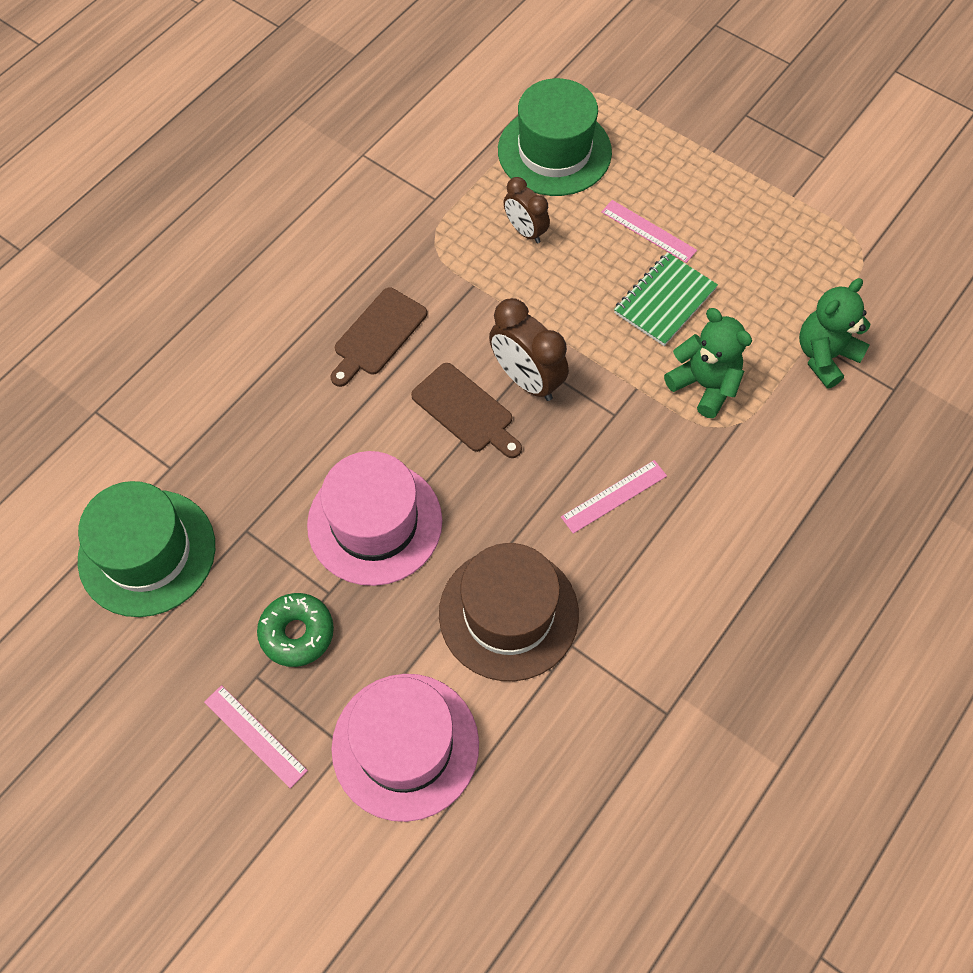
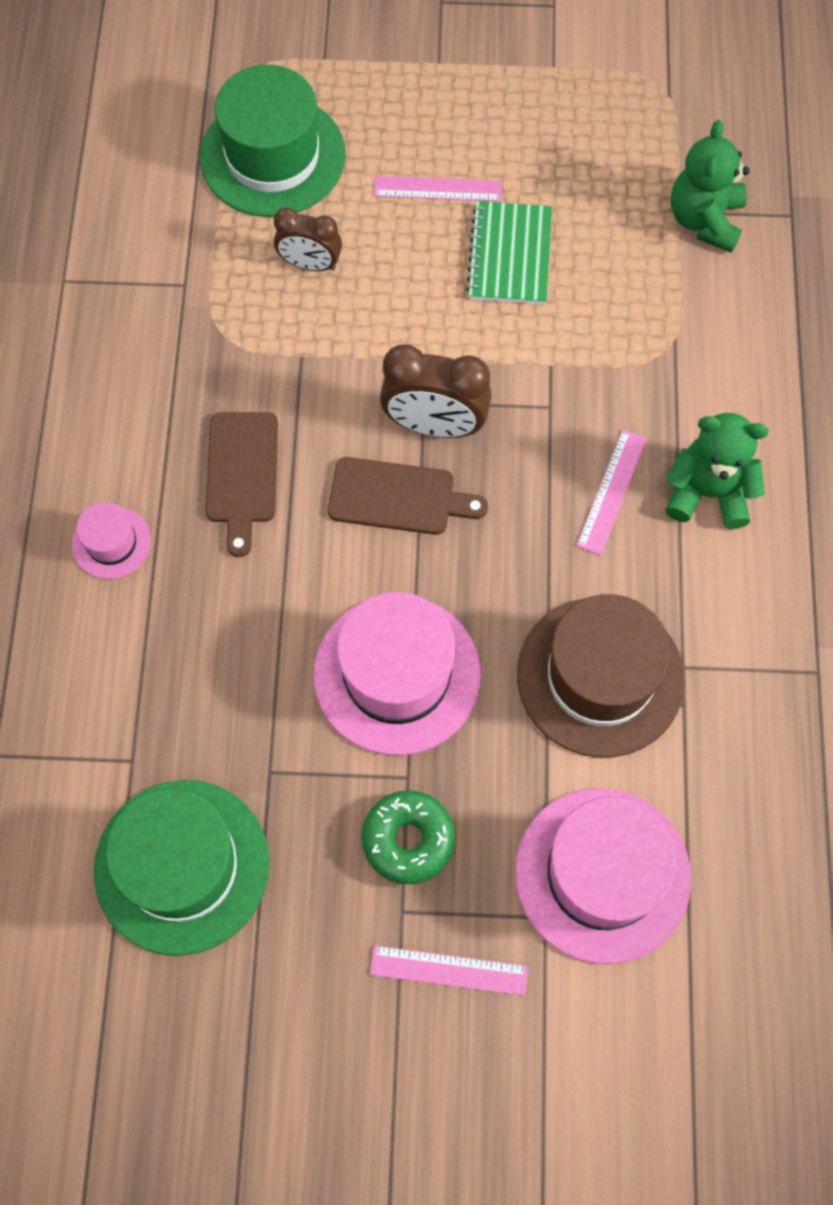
camera: 35 degrees left, 5 degrees up
(265, 328) = (111, 542): none -> pink hat
(704, 385) = (613, 321): green teddy bear -> green teddy bear (708, 492)

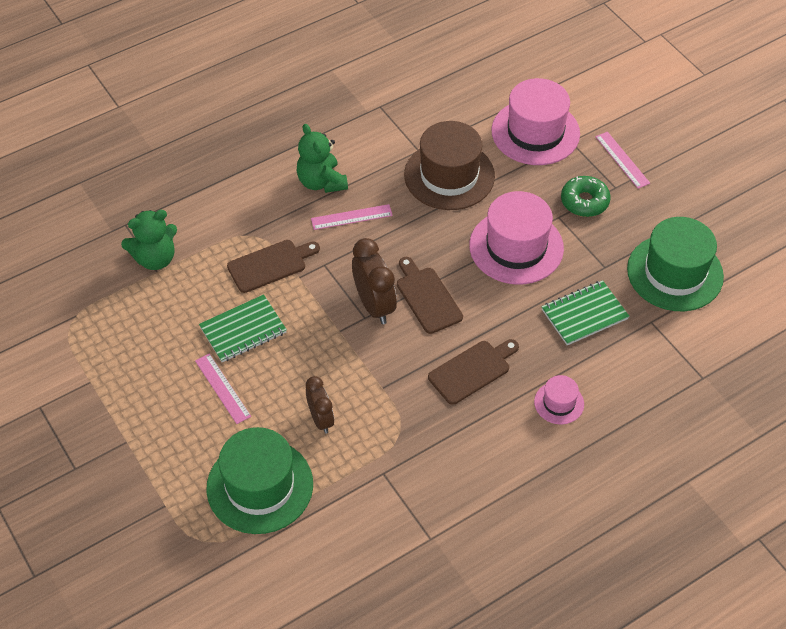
camera: 125 degrees left, 15 degrees down
(214, 679) = (584, 314): none -> green notebook
(597, 343) = (270, 265): none -> brown cutting board

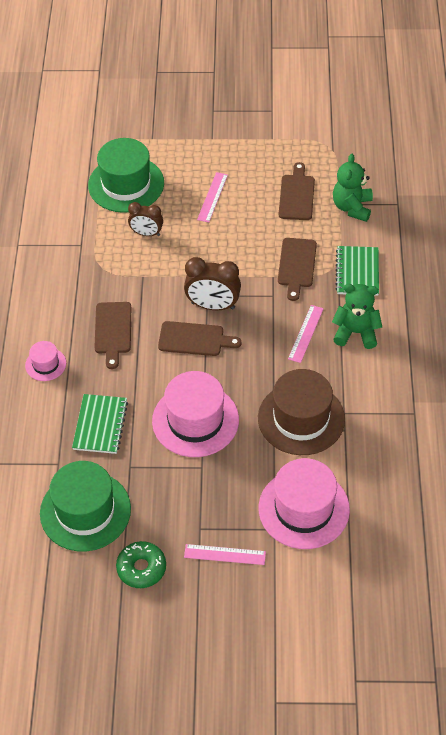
camera: 125 degrees right, 0 degrees up
(168, 314) = (296, 195): none -> brown cutting board
(222, 388) = (212, 197): pink ruler -> pink ruler turned 75 degrees counterclockwise
(243, 330) = (251, 226): green notebook -> green notebook (357, 272)
(584, 201) = (202, 495): green donut -> green donut (141, 568)

